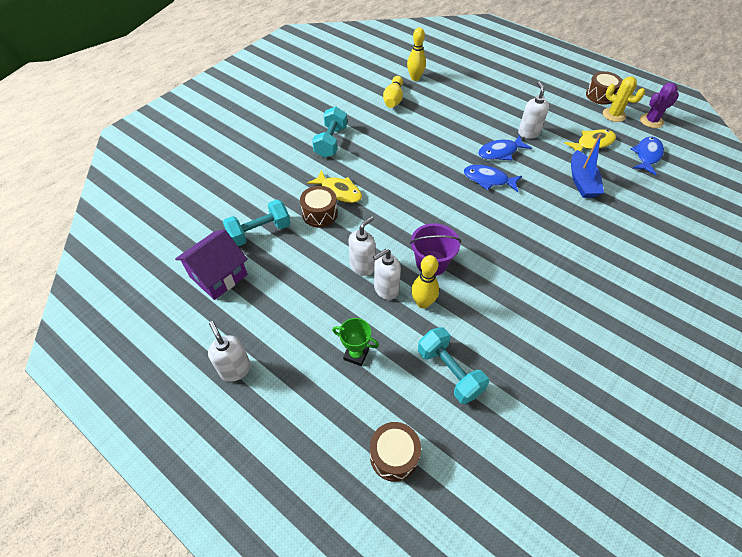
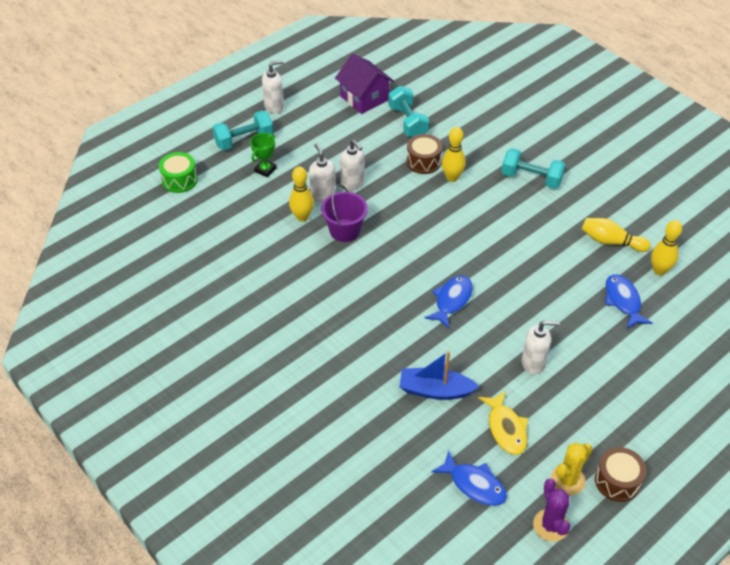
camera: 100 degrees right, 5 degrees down
(339, 191) = (452, 177): yellow fish -> yellow bowling pin
(394, 456) = (179, 180): brown drum -> green drum
(449, 372) = (232, 221): turquoise dumbbell -> turquoise dumbbell (244, 140)
(500, 152) = (498, 323): blue fish -> blue fish (623, 301)

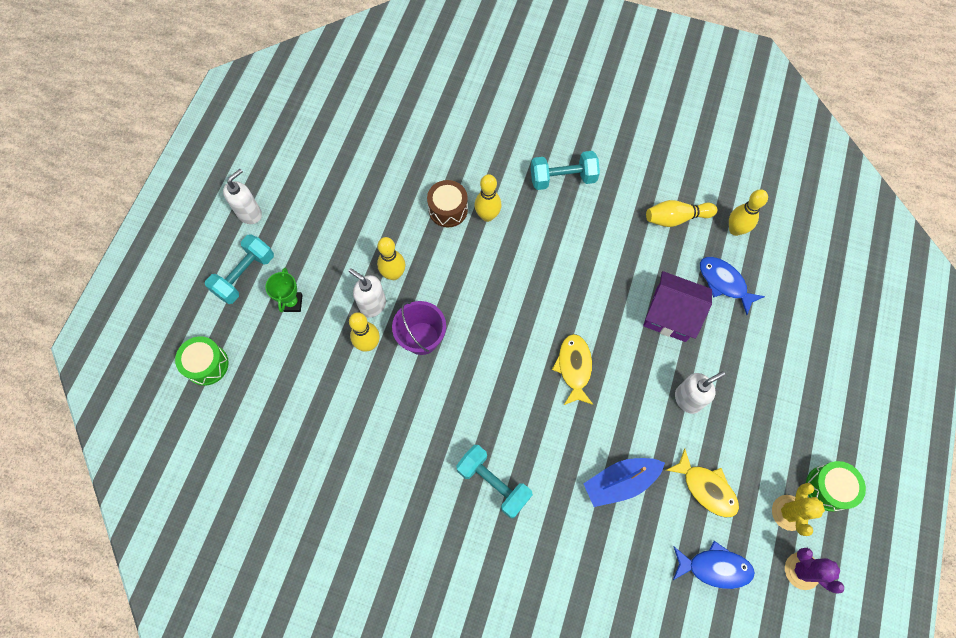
camera: 30 degrees left, 20 degrees up
(352, 183) = (394, 274): white soap dispenser -> yellow bowling pin
(364, 98) = (339, 156): purple house -> purple house (670, 315)
(408, 122) = (402, 166): turquoise dumbbell -> turquoise dumbbell (493, 483)
(451, 300) = (574, 368): blue fish -> yellow fish
(617, 481) = (828, 488): brown drum -> green drum

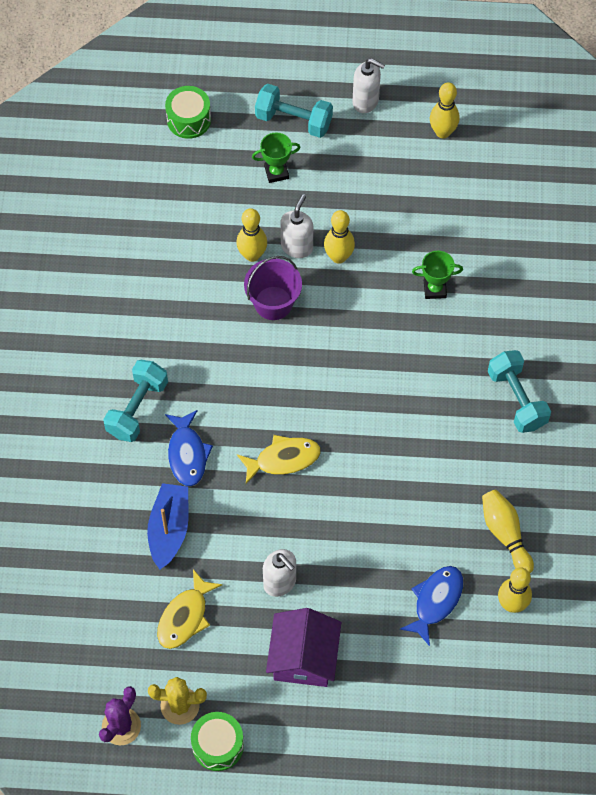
camera: 75 degrees right, 5 degrees down
(448, 209) = (434, 289): brown drum -> green trophy
(487, 216) = (440, 331): yellow bowling pin -> yellow bowling pin (442, 132)
(620, 482) = (169, 529): blue boat -> blue boat turned 45 degrees clockwise
(670, 315) = (376, 548): purple house -> purple house (303, 658)
(714, 567) = (104, 637): blue fish -> blue fish (187, 454)

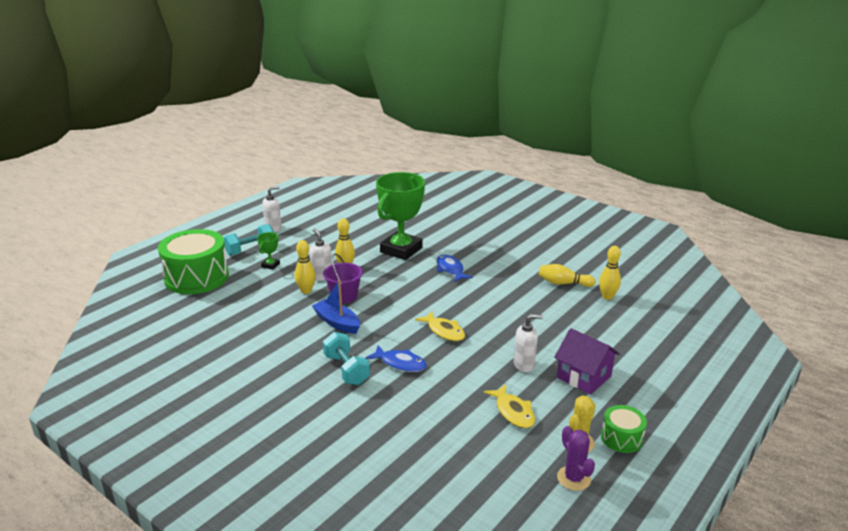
camera: 55 degrees left, 35 degrees down
(169, 529) = (444, 392): blue boat -> blue boat (337, 322)
(189, 119) = (197, 277): green drum -> green drum, size x2.06
(283, 459) = (444, 331): yellow fish -> yellow fish turned 120 degrees clockwise
(434, 289) = (401, 250): green trophy -> green trophy, size x2.38
(435, 601) = (585, 318): blue fish -> blue fish (450, 269)
(442, 132) = (321, 217): yellow bowling pin -> none
(516, 399) = (489, 252): turquoise dumbbell -> none

